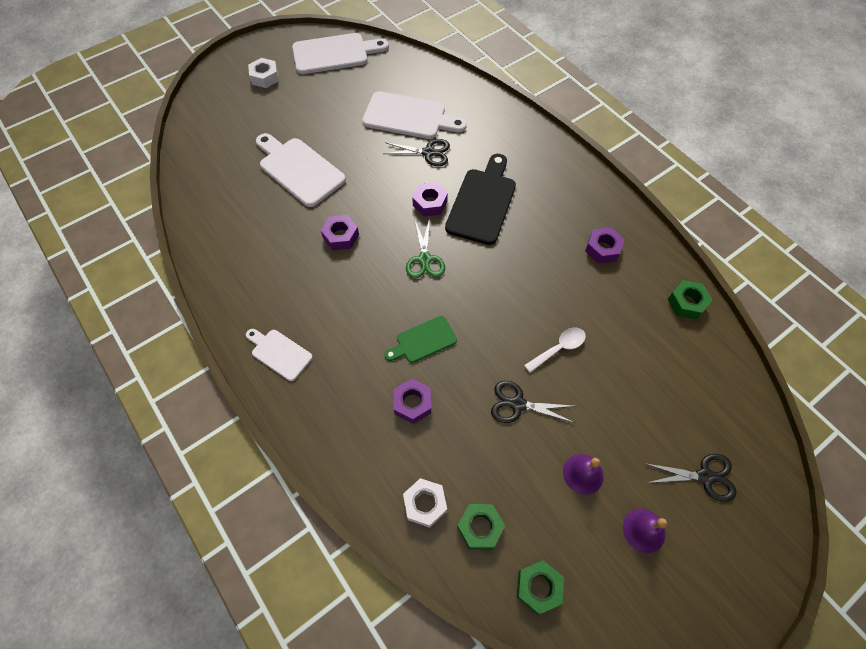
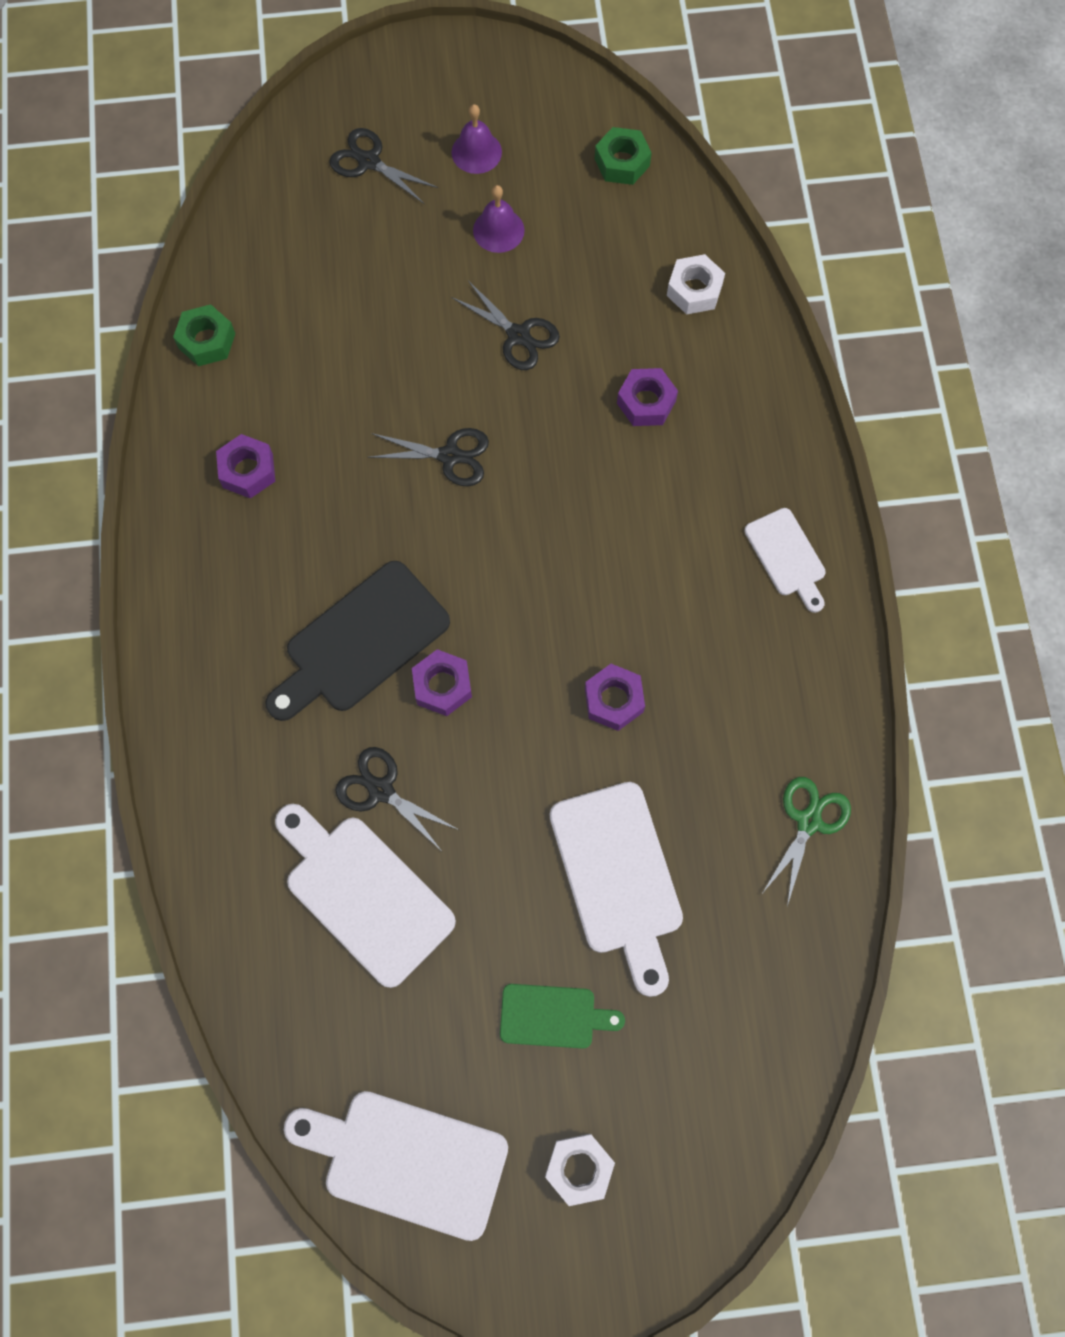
camera: 150 degrees left, 10 degrees up
(423, 340) = (585, 473): green cutting board -> green cutting board (553, 1016)
(424, 259) = (510, 592): green scissors -> green scissors (808, 821)
(480, 527) = (647, 239): green nut -> none
(505, 310) = (450, 456): none -> black scissors
(559, 348) = (418, 372): white spoon -> none

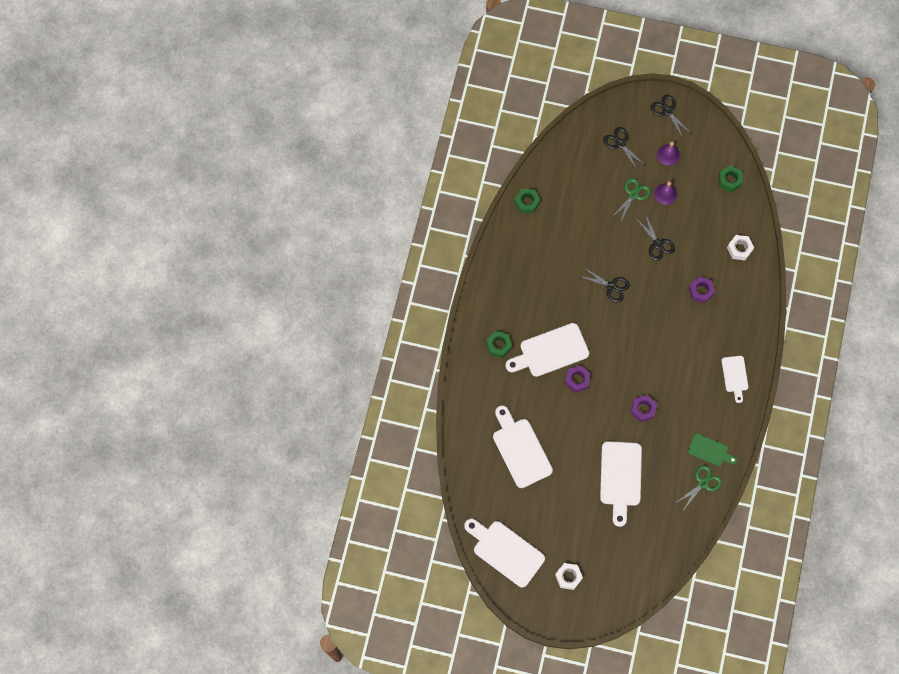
camera: 20 degrees right, 0 degrees up
(238, 669) = (498, 345): none -> green nut
(248, 471) = (527, 264): purple nut -> none
(361, 642) = (550, 351): black cutting board -> white cutting board
(381, 790) = (539, 412): black scissors -> black scissors (667, 111)
(431, 253) = (633, 194): none -> green scissors
(553, 1016) = (577, 520): green cutting board -> green cutting board (710, 451)

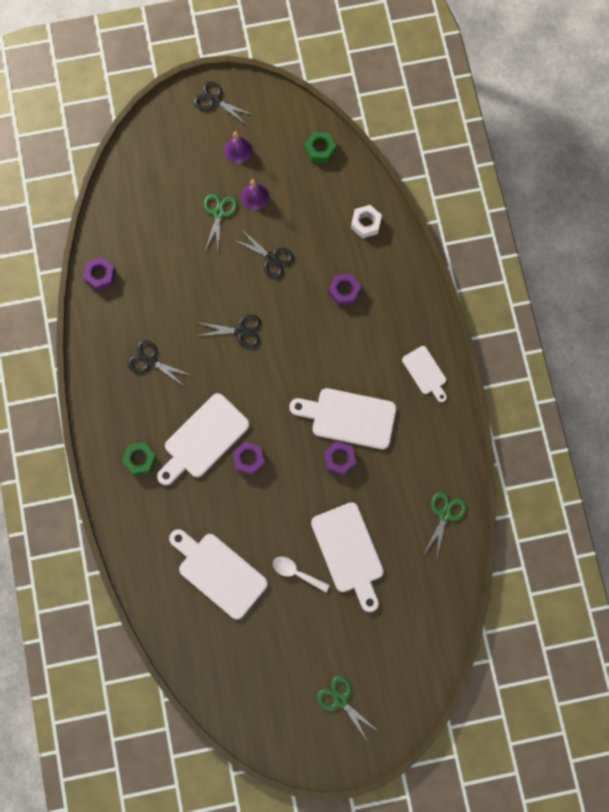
camera: 25 degrees left, 5 degrees up
(505, 551) = (254, 704): white cutting board -> white cutting board (349, 417)
(527, 202) = (100, 275): green nut -> purple nut
(568, 577) = (341, 700): white nut -> green scissors
(576, 475) = (296, 572): none -> white spoon
(620, 144) = (178, 161): black scissors -> black scissors (150, 361)
(710, 451) = (436, 473): green cutting board -> none

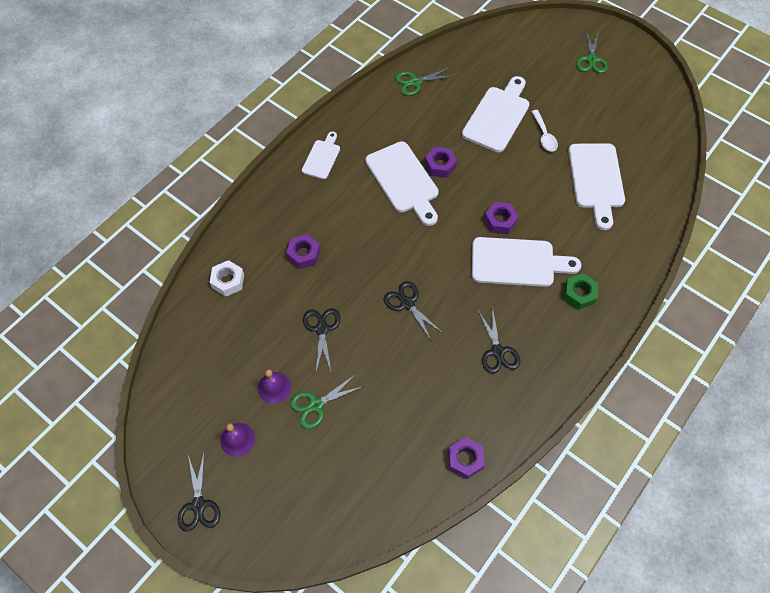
camera: 130 degrees left, 15 degrees down
(320, 150) = (182, 368): green nut -> none

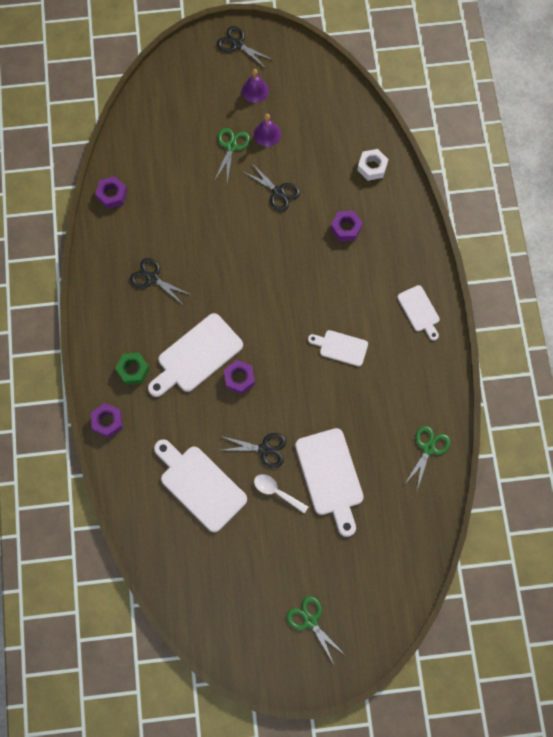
camera: 135 degrees right, 10 degrees up
(403, 181) = (341, 347): white cutting board -> white cutting board, size x0.57
(407, 303) = (242, 257): black scissors -> black scissors (264, 449)
(440, 165) = (328, 386): purple nut -> purple nut (107, 421)

